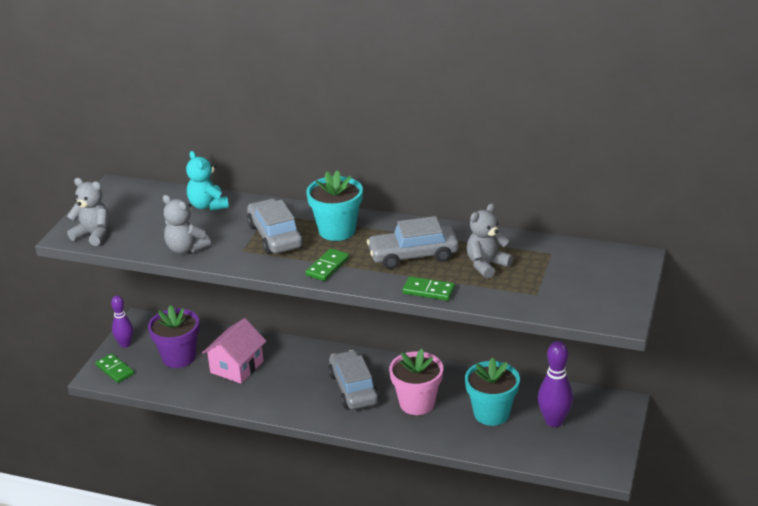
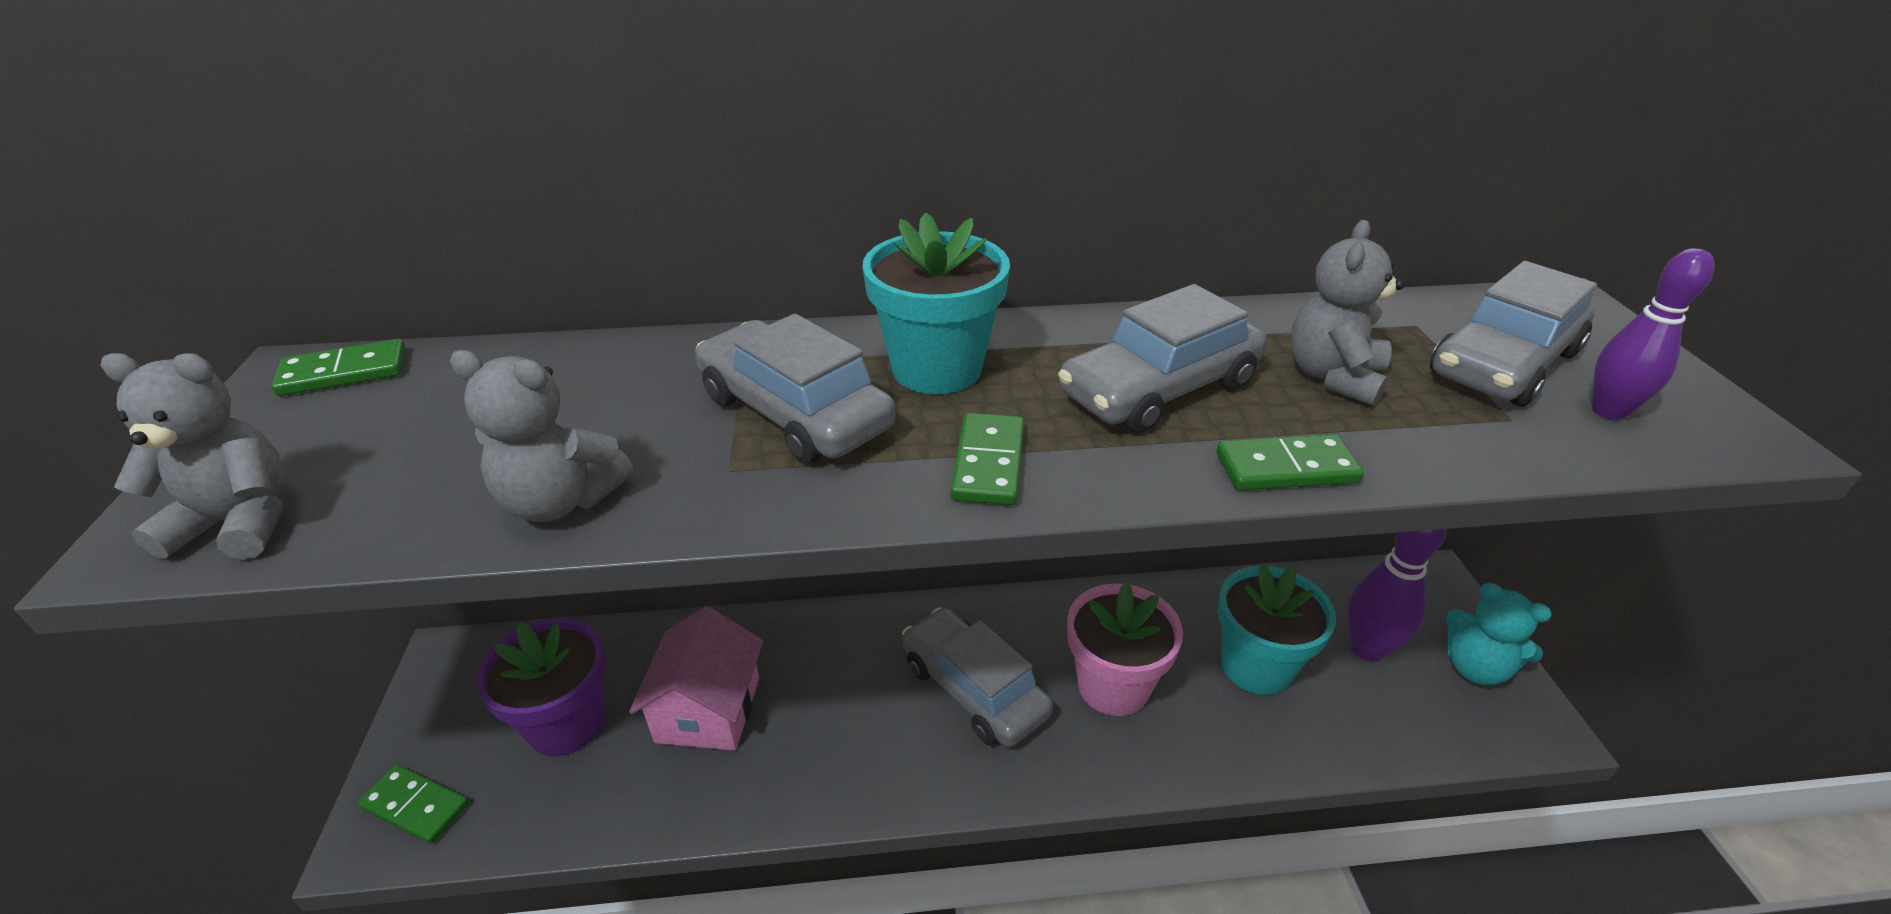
camera: 25 degrees left, 5 degrees up
(125, 344) = (425, 726): purple bowling pin -> purple bowling pin (1609, 411)
(132, 190) = (344, 372): none -> green domino
(208, 205) = (574, 372): turquoise teddy bear -> turquoise teddy bear (1475, 668)
(564, 275) = (1503, 363): none -> grey car

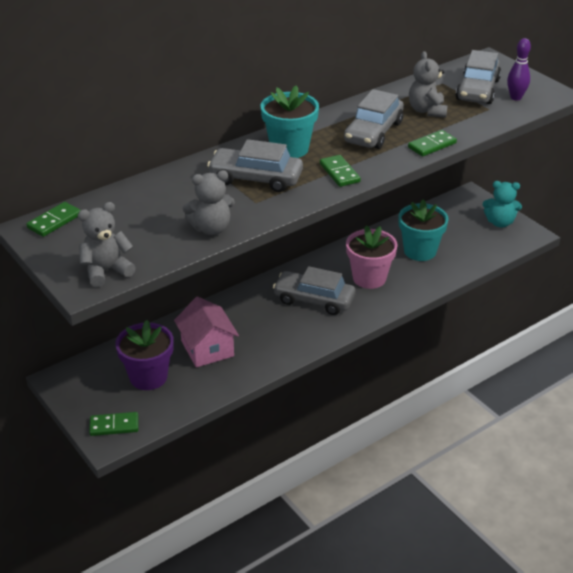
camera: 30 degrees left, 0 degrees up
(1367, 649) = (458, 230): purple bowling pin -> none

